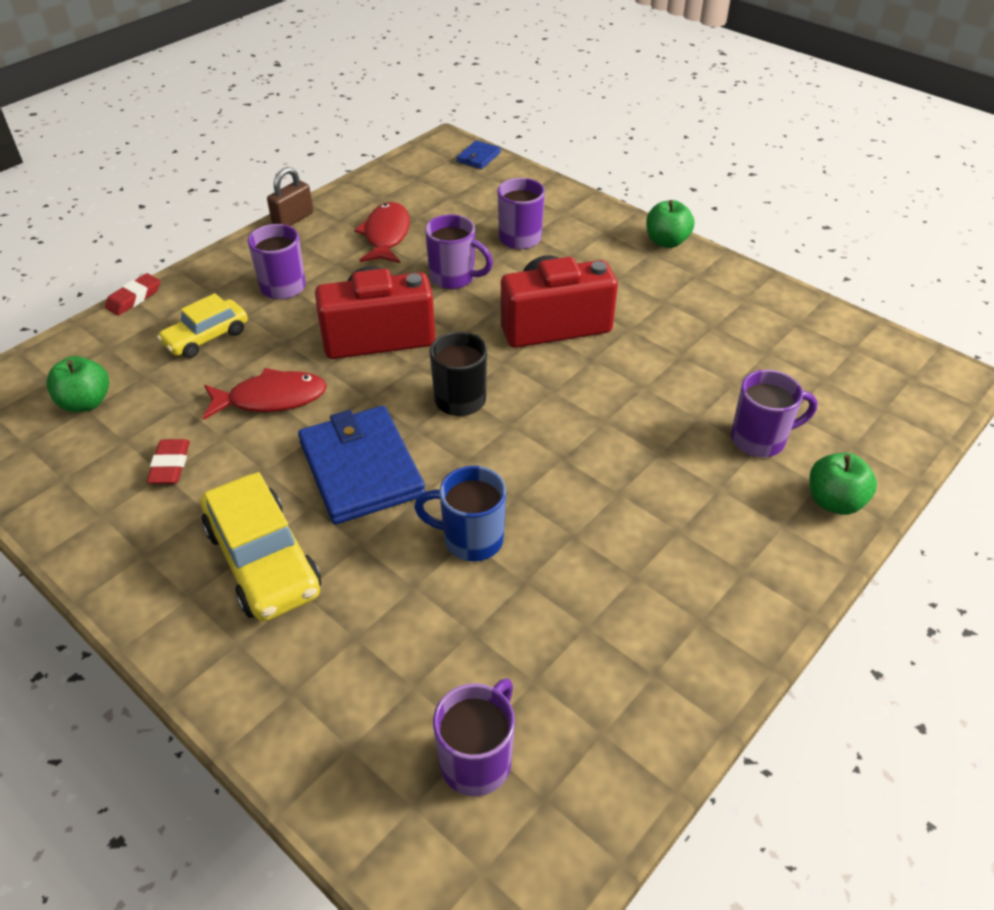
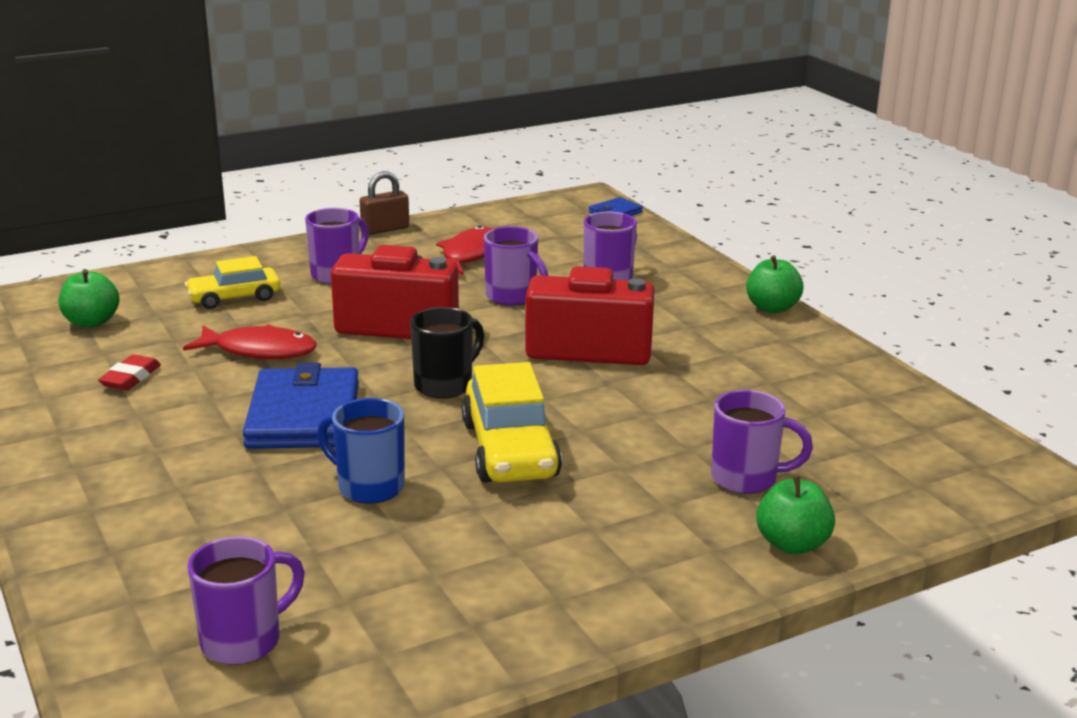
camera: 20 degrees right, 20 degrees down
(134, 298) = (191, 260): red eraser -> none
(263, 560) = (161, 459): yellow car -> yellow car (510, 450)

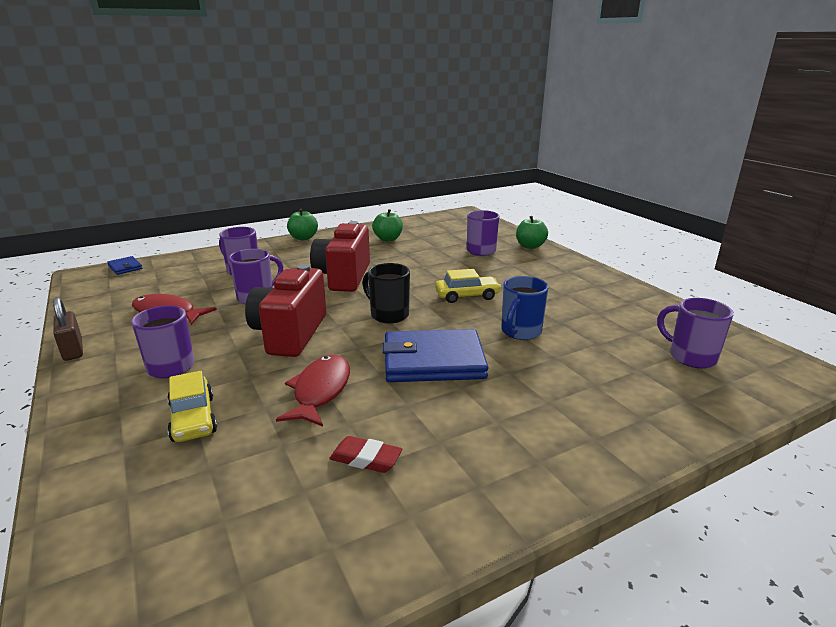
camera: 90 degrees left, 0 degrees up
(91, 322) = (212, 519): green apple -> green apple (388, 239)
(510, 450) = (467, 296): yellow car -> yellow car, size x0.63

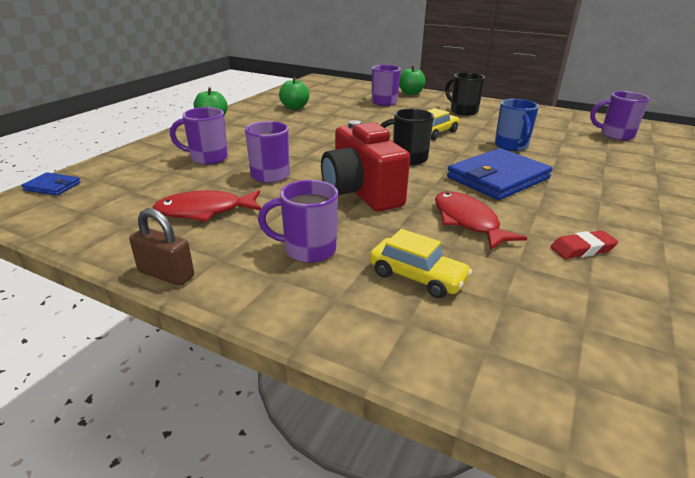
camera: 35 degrees left, 5 degrees up
(343, 277) = (316, 142): red camera -> none
(547, 279) = (463, 111): none -> black mug

